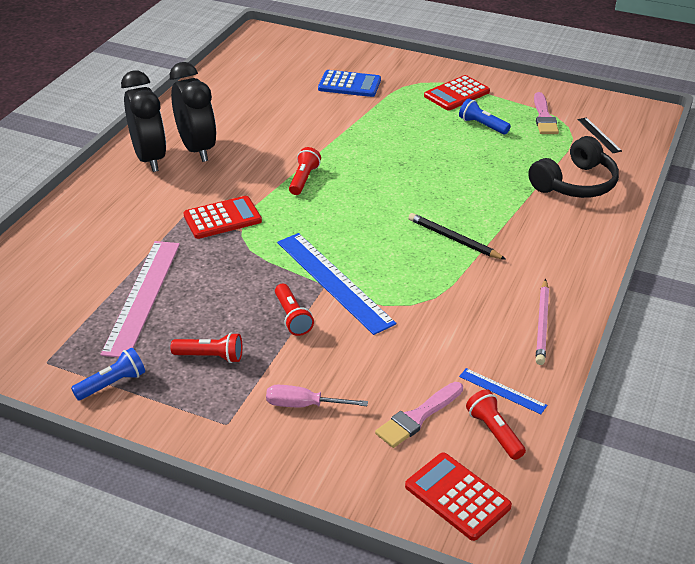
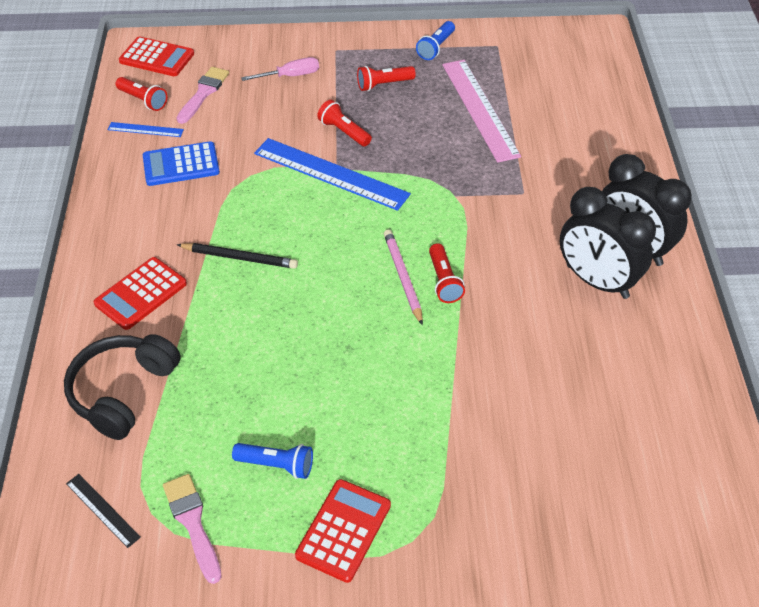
camera: 155 degrees right, 10 degrees up
(222, 218) = (484, 202): red calculator -> red calculator (141, 294)
(349, 84) = (513, 487): blue calculator -> blue calculator (181, 165)
(542, 324) = (125, 195): pink pencil -> pink pencil (403, 277)

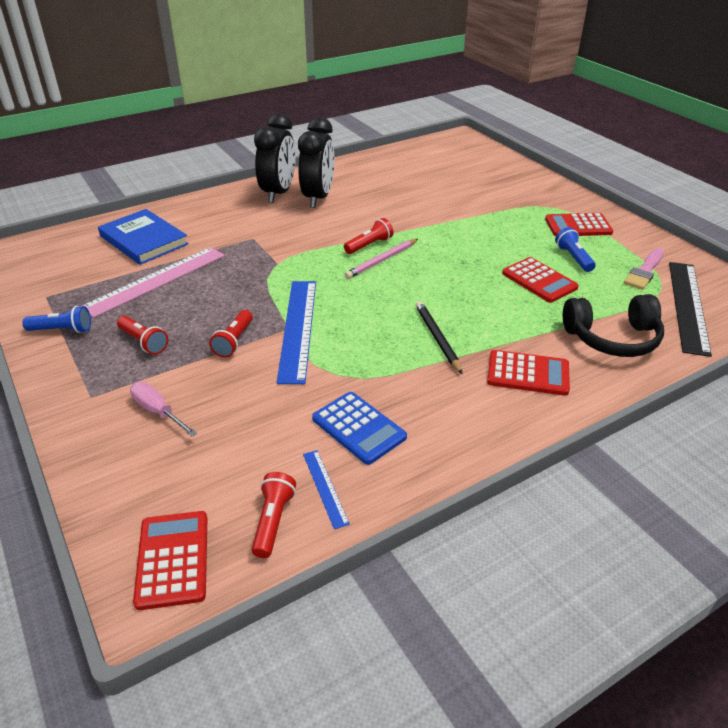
camera: 120 degrees left, 10 degrees down
(102, 510) = (688, 306): black ruler -> black ruler, size x2.12
(203, 93) = (227, 470): pink brush -> none
(260, 396) = (539, 280): none -> red calculator
(569, 116) = (143, 240): none -> blue book

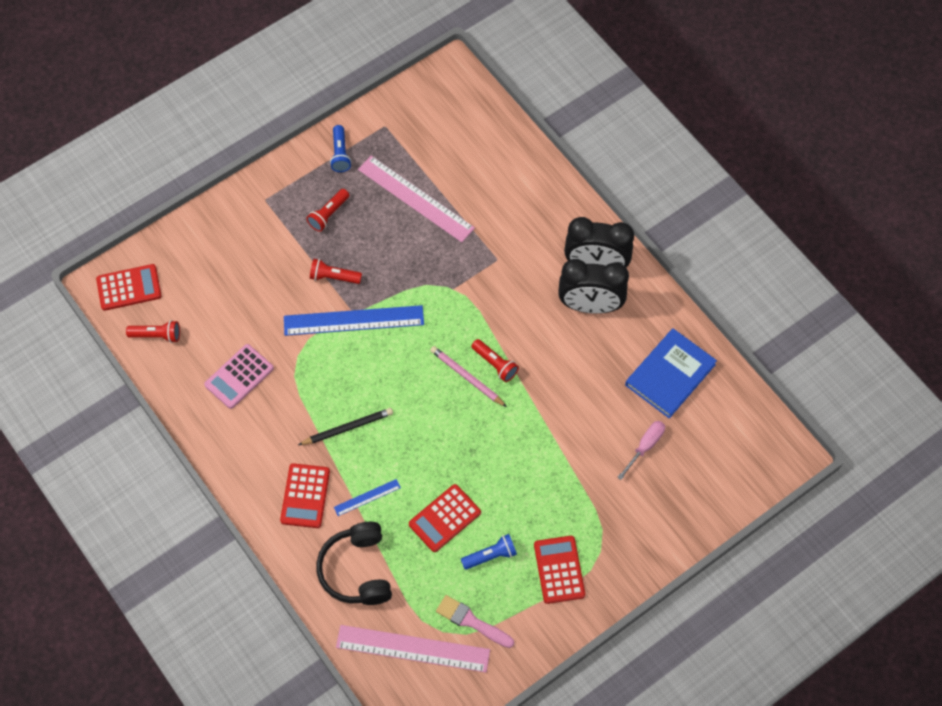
camera: 85 degrees right, 25 degrees up
(143, 240) = (483, 169): blue book -> blue book (670, 375)
(157, 411) = (251, 246): pink screwdriver -> pink screwdriver (645, 446)
(325, 488) = (184, 361): blue ruler -> blue ruler (367, 497)
(358, 428) = (239, 376): blue calculator -> pink calculator
(688, 306) = (413, 648): black ruler -> pink ruler

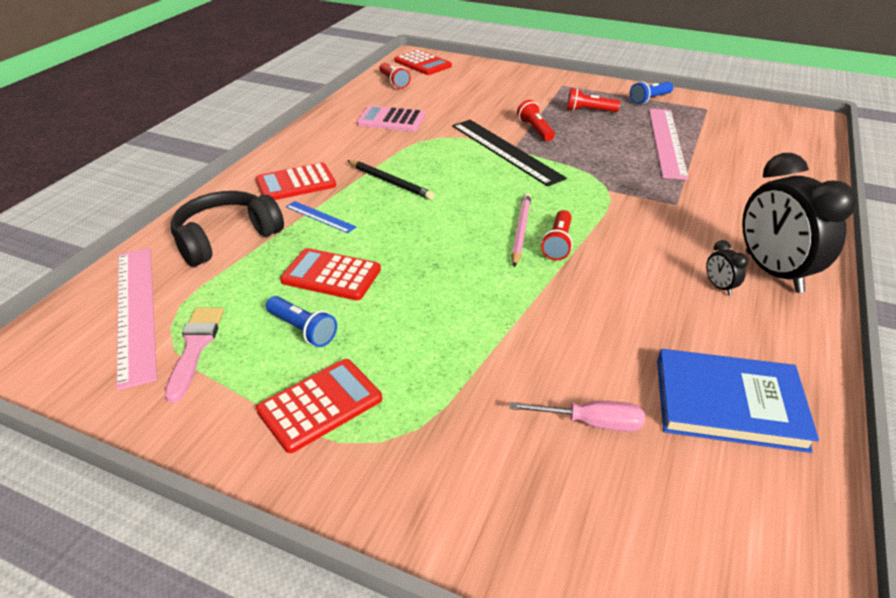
camera: 60 degrees right, 25 degrees down
(353, 320) = (505, 151): blue ruler -> black ruler
(590, 306) = (719, 287): black clock -> black clock, size x0.40

